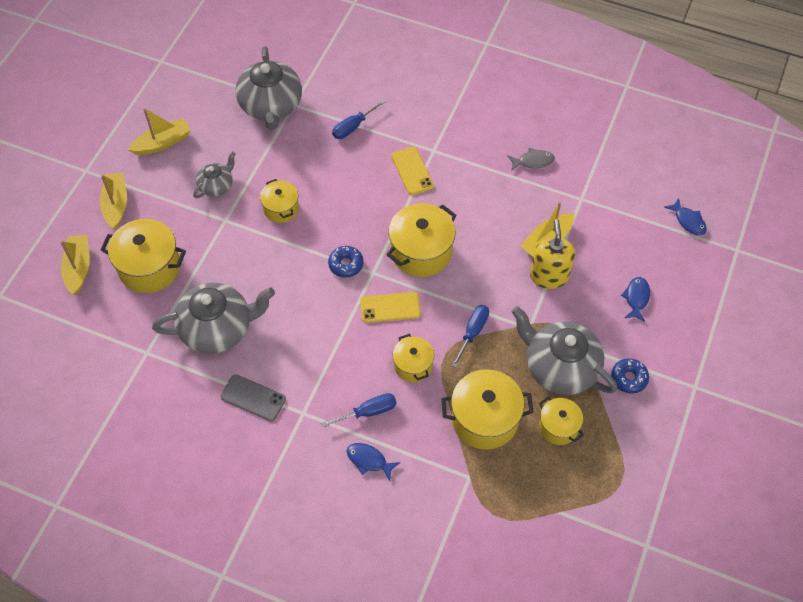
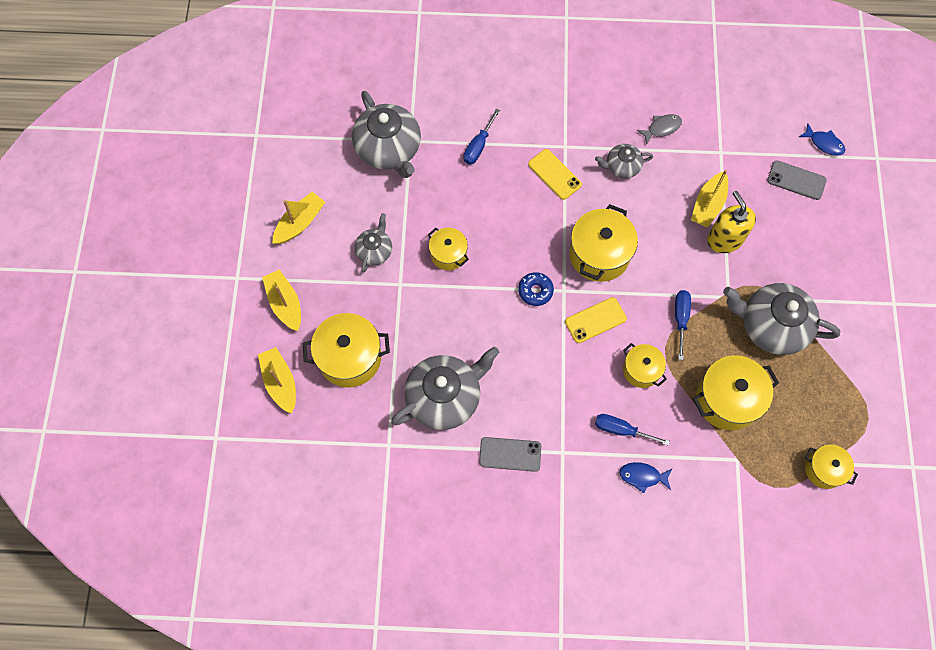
camera: 20 degrees left, 10 degrees up
(368, 412) = (621, 430): blue screwdriver -> blue screwdriver turned 120 degrees counterclockwise
(479, 183) = (622, 167): none -> grey teapot
(558, 427) = (794, 384): yellow pot -> yellow pot (824, 469)
(629, 378) = (835, 315): blue donut -> none
(636, 298) = (810, 235): blue fish -> none
(645, 245) = (796, 180): none -> grey phone

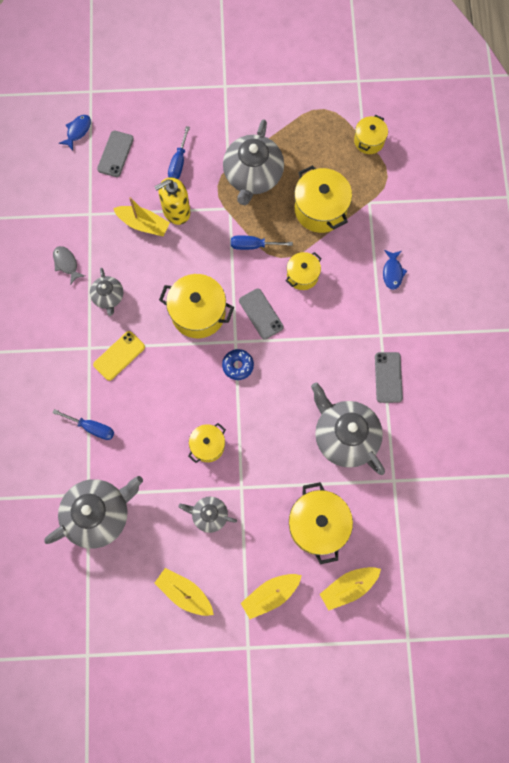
camera: 95 degrees left, 5 degrees up
(595, 320) = (261, 314): yellow phone -> grey phone
(621, 430) = (356, 289): blue screwdriver -> blue screwdriver (178, 163)

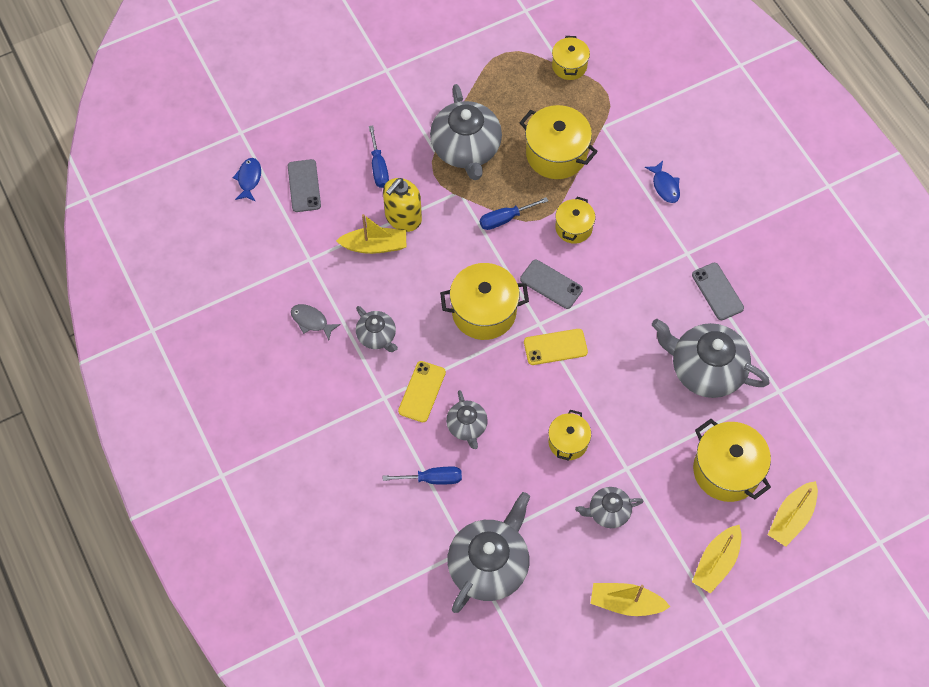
camera: 25 degrees left, 10 degrees down
(138, 398) = (467, 426): none -> grey teapot
(238, 366) = (555, 347): blue donut -> yellow phone

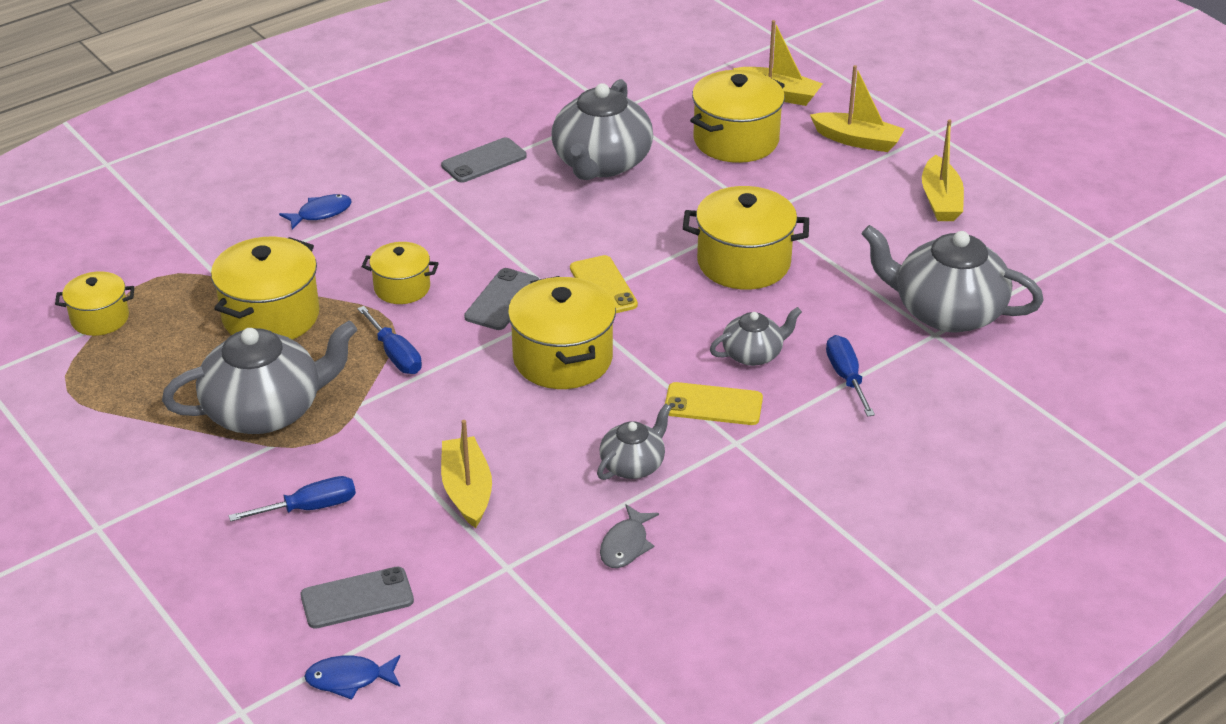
camera: 100 degrees left, 25 degrees down
(403, 217) = (408, 465): yellow soap dispenser -> none
(568, 442) = (743, 263): yellow pot -> yellow pot, size x1.69
(608, 512) = (828, 222): grey teapot -> none

